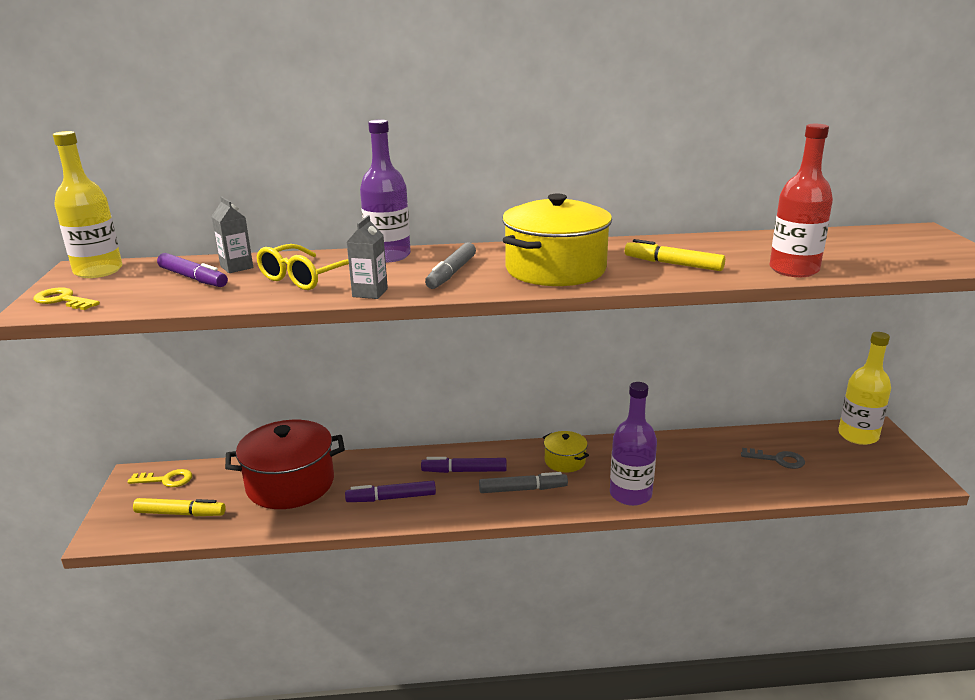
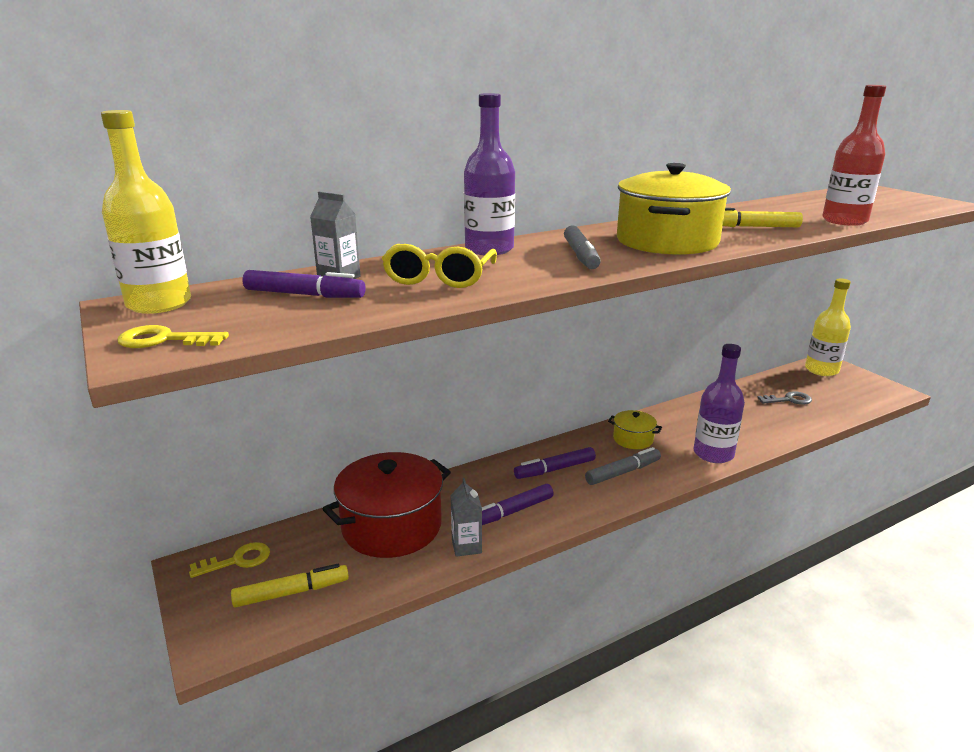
camera: 25 degrees left, 0 degrees up
(370, 293) = (534, 281): grey carton -> grey carton (466, 546)

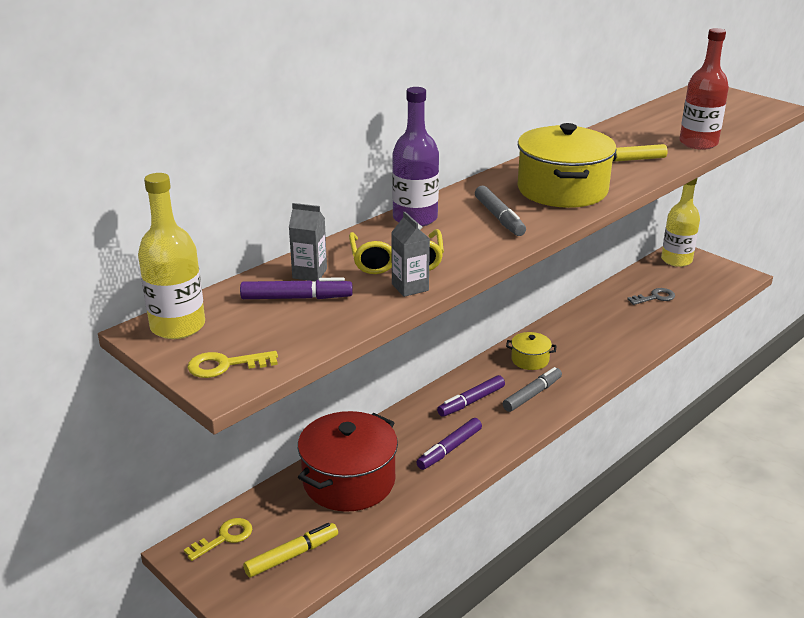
camera: 15 degrees left, 5 degrees up
(466, 546) = (424, 487): grey carton -> grey carton (410, 287)
(713, 454) = (604, 363): purple bottle -> none

